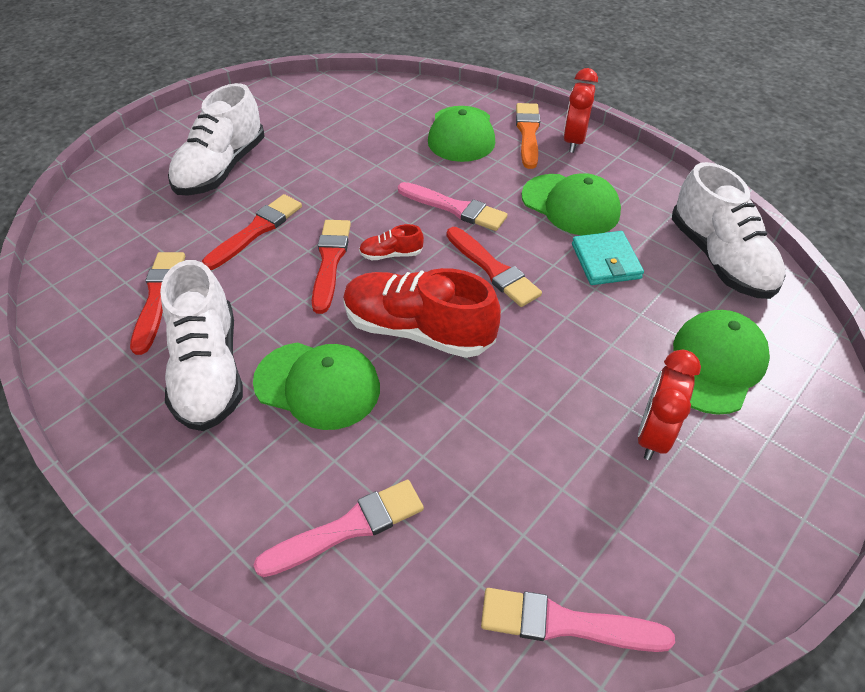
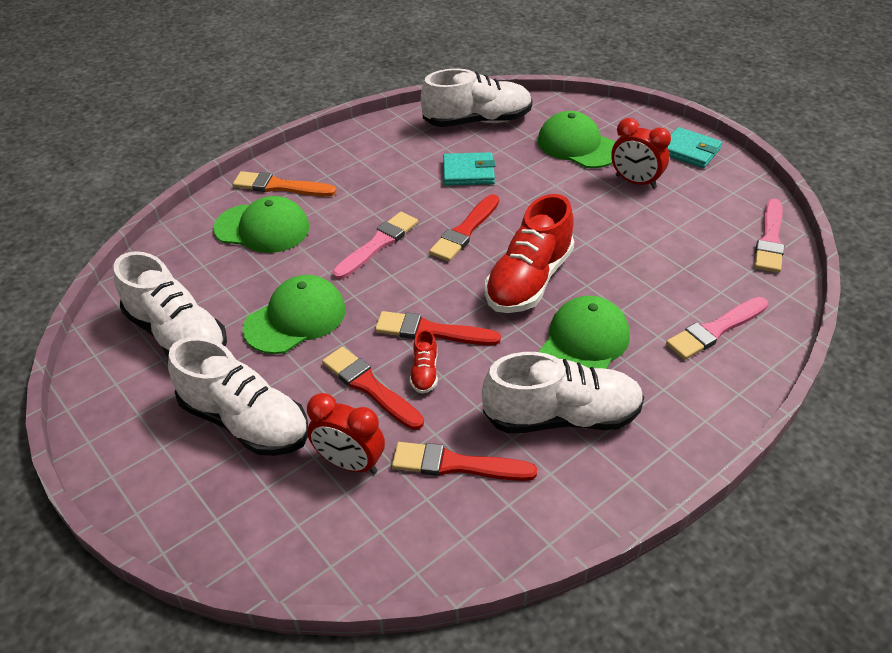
camera: 80 degrees left, 5 degrees down
(317, 118) = (177, 335): none -> white shoe
(348, 528) = (715, 330): pink brush -> pink brush turned 105 degrees counterclockwise
(391, 254) = (432, 290): red shoe -> red shoe (424, 372)
(493, 269) = (465, 231): red brush -> red brush turned 150 degrees clockwise
(570, 205) = (394, 178): green cap -> green cap (295, 318)
(574, 141) = (305, 162): red clock -> red clock (350, 463)
(771, 511) = (690, 151): none -> turquoise wallet

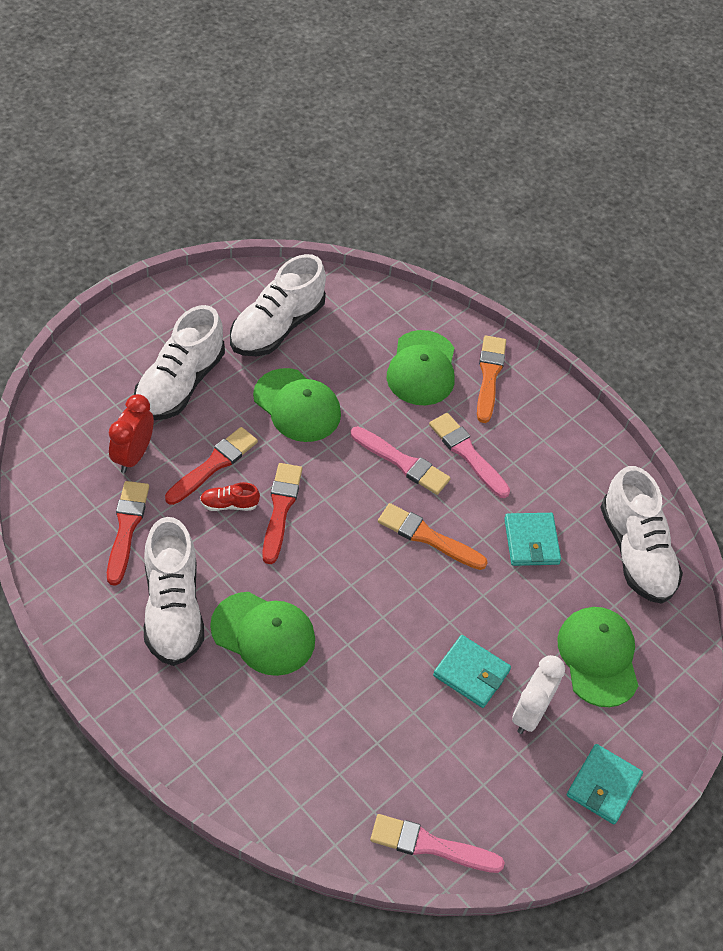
camera: 80 degrees right, 10 degrees up
(465, 231) = (427, 537): red brush -> orange brush
(529, 280) = (352, 592): red shoe -> none
(578, 146) = (598, 657): green cap -> green cap turned 45 degrees counterclockwise
(604, 211) = (471, 673): none -> turquoise wallet
(635, 182) = (530, 713): red clock -> white clock
(715, 330) = (281, 757): pink brush -> pink brush (467, 453)

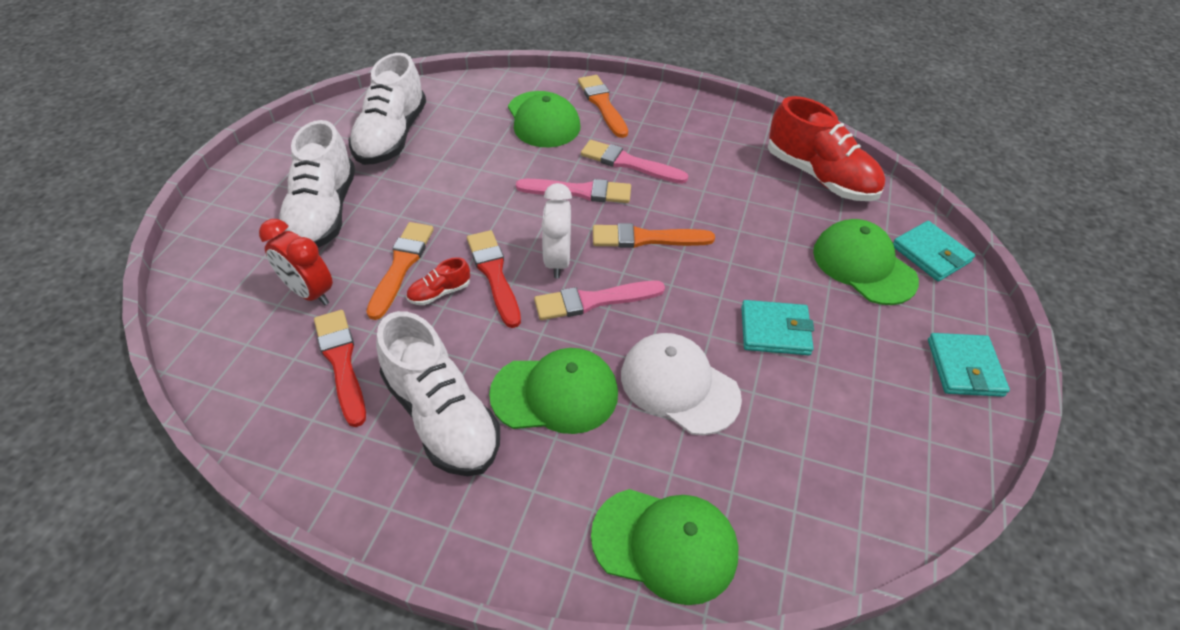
camera: 25 degrees left, 5 degrees down
(133, 455) = (309, 292): red clock -> red clock turned 45 degrees counterclockwise
(213, 465) = (401, 266): red brush -> orange brush
(297, 405) = (452, 187): green cap -> green cap (665, 544)
(360, 676) = (679, 385): none -> white cap
(430, 845) = (874, 513): pink brush -> pink brush (594, 301)
(530, 713) = (852, 338): white clock -> white clock (557, 260)
(531, 541) = (734, 204): turquoise wallet -> turquoise wallet (931, 254)
(636, 552) = (819, 176): white shoe -> red shoe

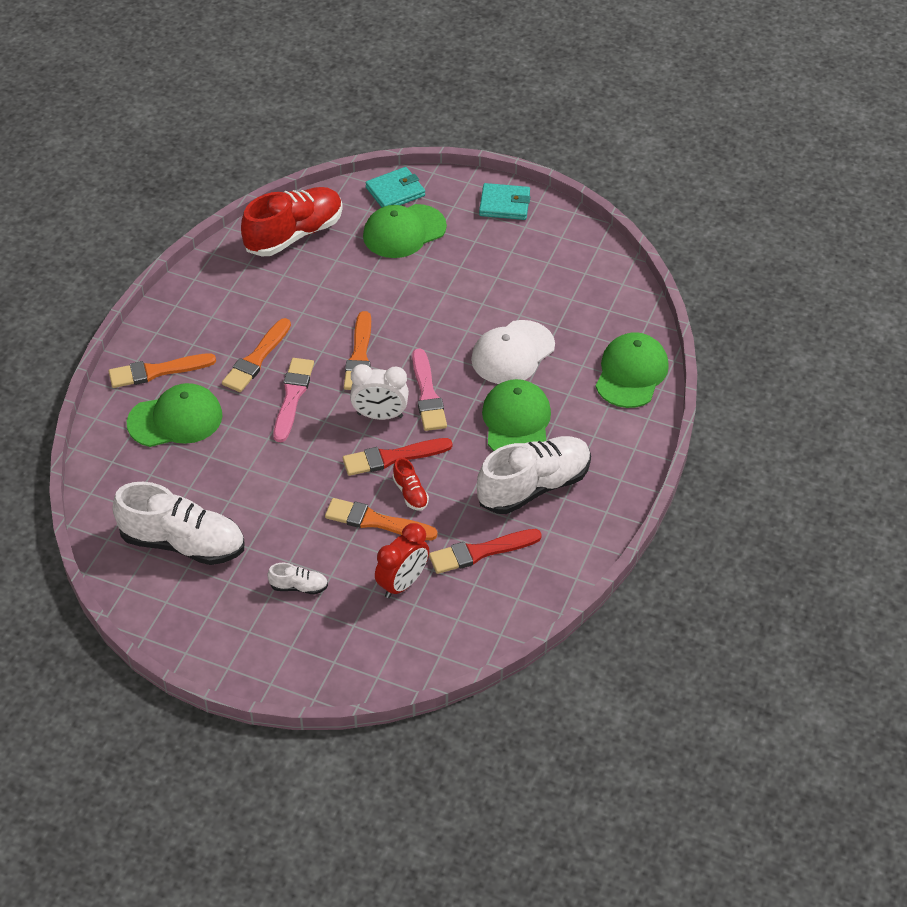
camera: 85 degrees left, 0 degrees up
(323, 213) = (299, 587): white shoe -> white shoe, size x0.44
(629, 163) = (256, 359): pink brush -> orange brush
(775, 330) = (465, 294): turquoise wallet -> none

